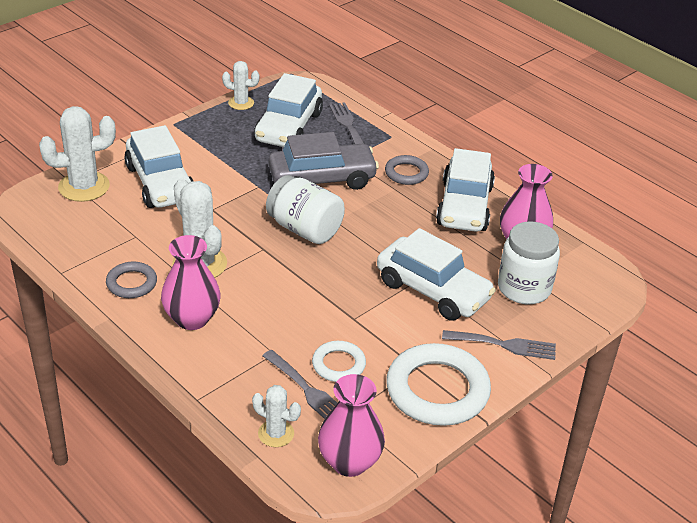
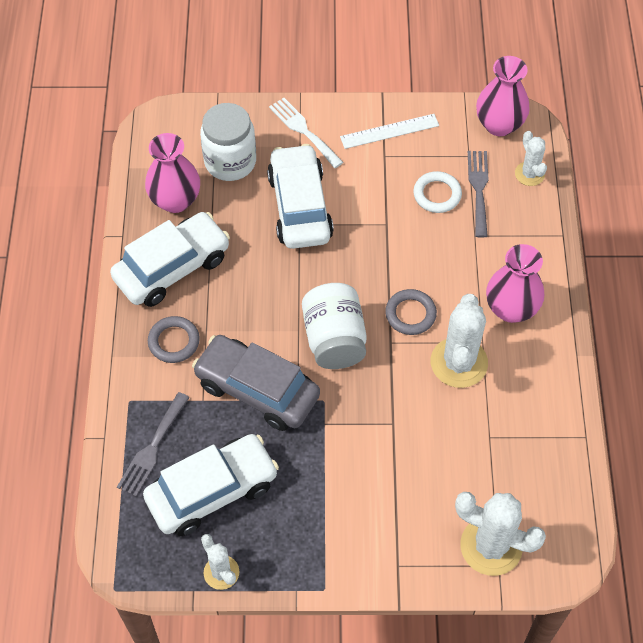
camera: 135 degrees left, 20 degrees up
(131, 283) = (533, 381): grey ring -> grey ring (410, 314)
(160, 183) = (412, 496): white car -> none
(437, 390) = (389, 131): white ring -> white ruler
(504, 345) = (303, 130): grey fork -> white fork

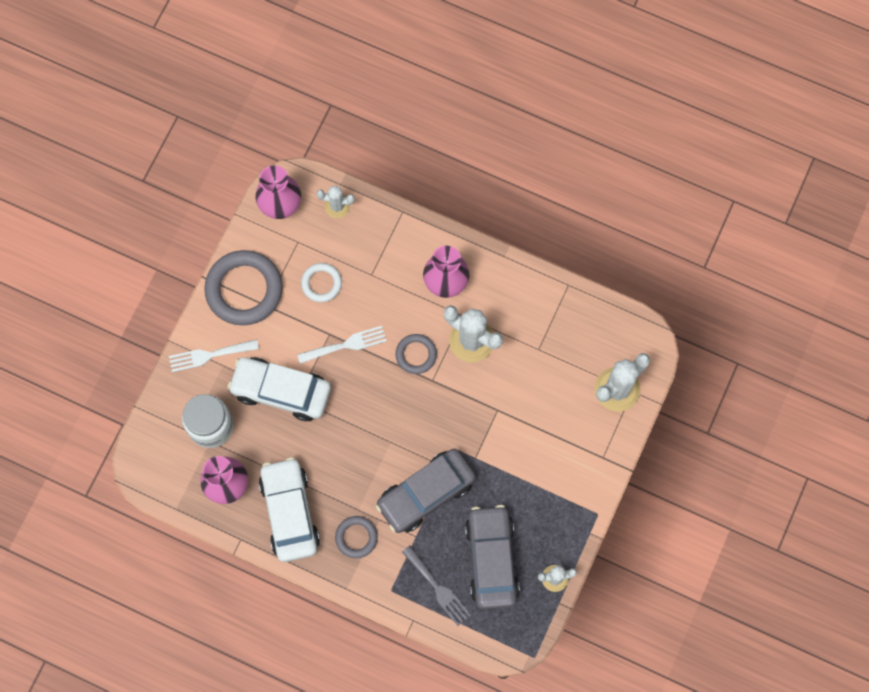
camera: 65 degrees left, 15 degrees up
(212, 491) = (491, 559): white car -> grey car
(334, 339) = (410, 419): white jar -> none
(383, 244) = (346, 345): none -> white fork
(389, 131) = (244, 289): white ruler -> grey ring
(478, 189) = (332, 250): grey fork -> none

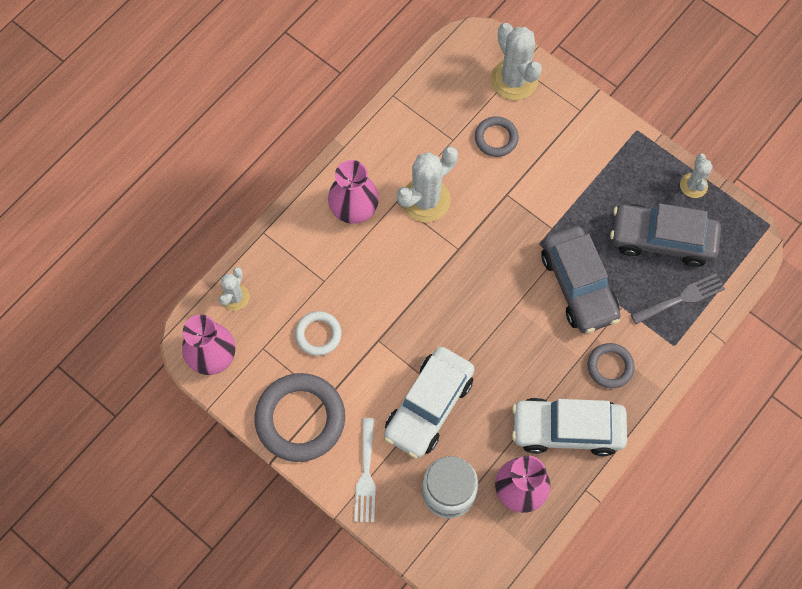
camera: 75 degrees left, 5 degrees down
(346, 345) = (395, 325): white fork -> none
(416, 355) = (426, 258): grey ring -> grey ring (496, 138)

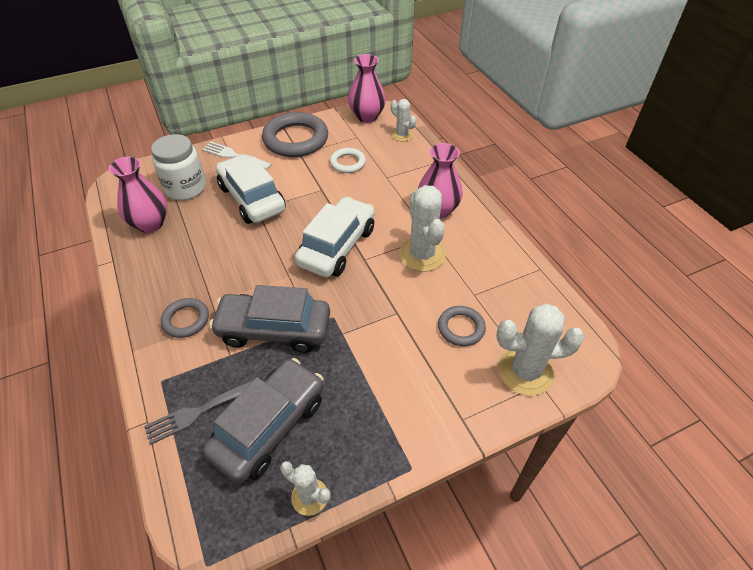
camera: 115 degrees right, 20 degrees down
(567, 429) = (164, 268): white car -> white car (337, 246)
(681, 298) = (198, 412): grey fork -> grey fork turned 60 degrees clockwise

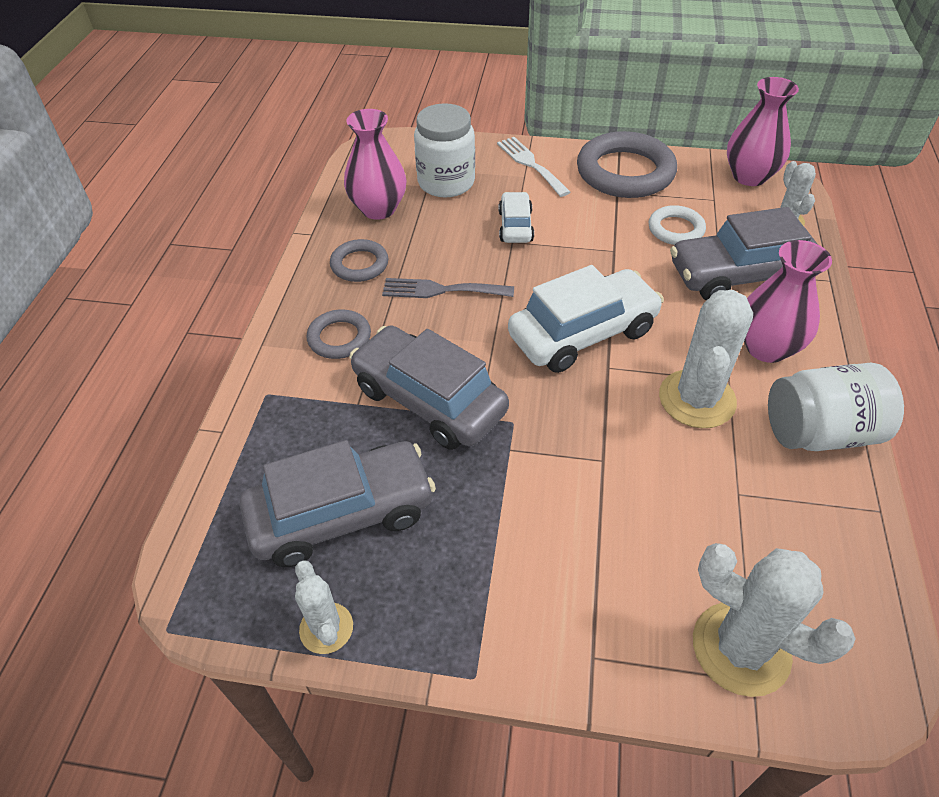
camera: 35 degrees right, 0 degrees up
(198, 412) = (278, 451): grey fork -> grey fork (441, 290)
(252, 198) = (515, 226): white car -> white car, size x0.54
(398, 176) = (740, 275): none -> grey car
(461, 328) = (682, 530): grey ring -> grey ring (359, 264)
(490, 243) = (819, 432): none -> white jar

